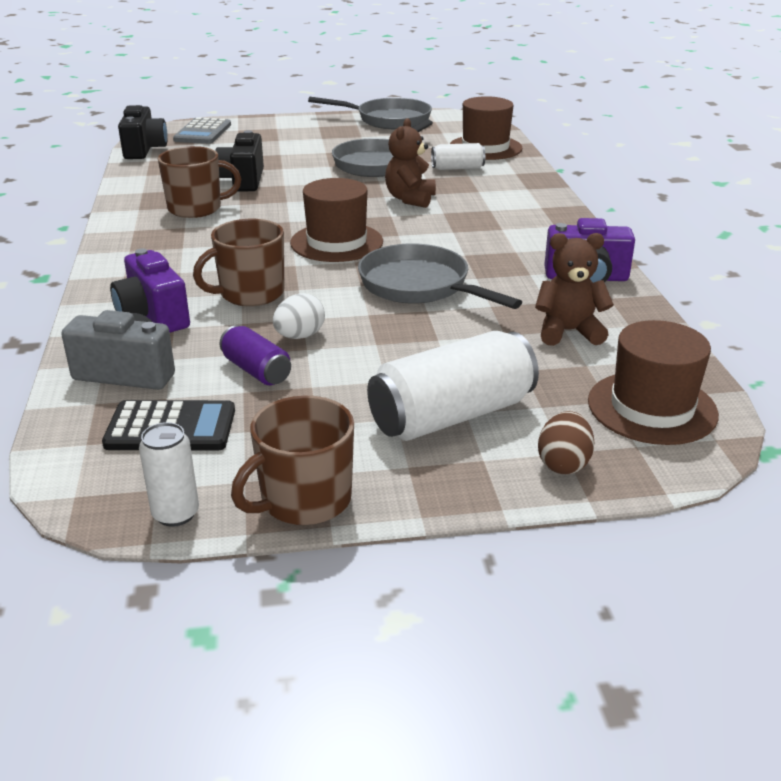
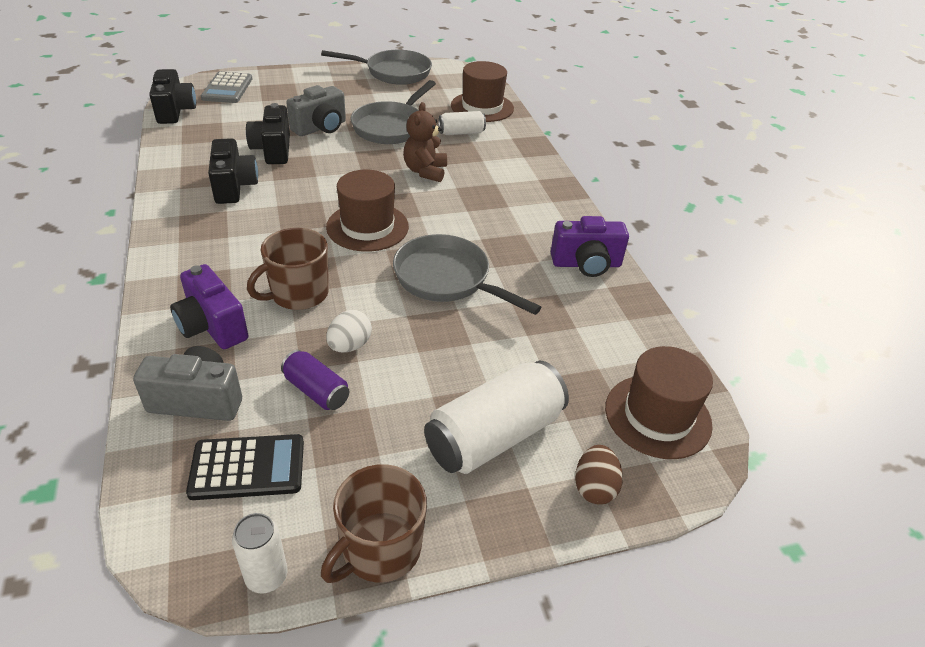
camera: 10 degrees left, 10 degrees up
(196, 208) = (234, 186): brown mug -> black camera
(298, 163) = (320, 128): none -> grey camera
(568, 332) = (579, 329): brown teddy bear -> none

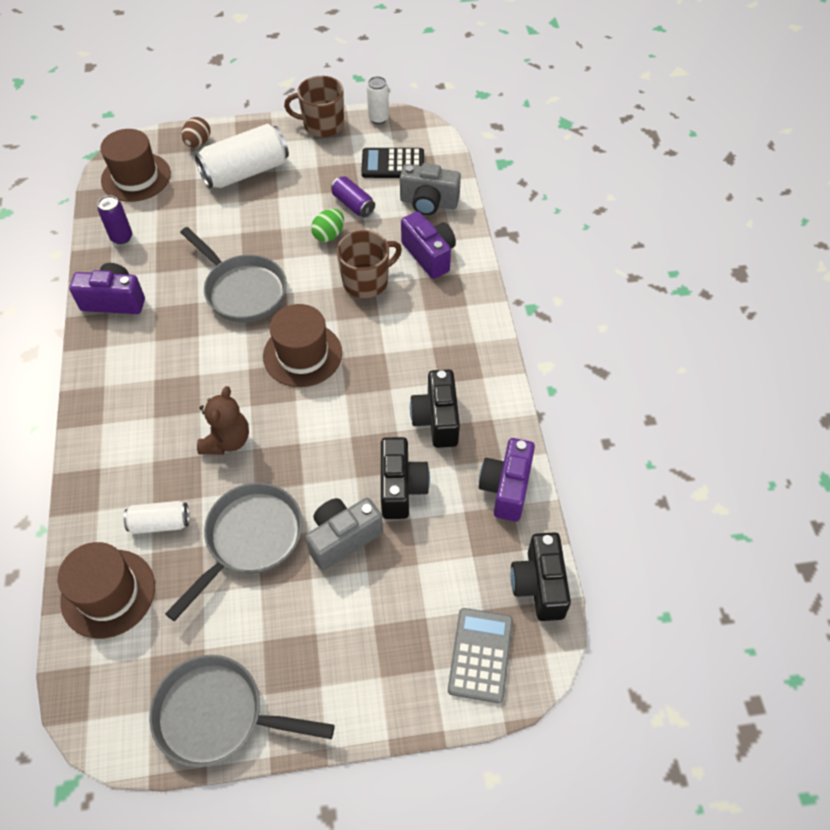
camera: 170 degrees left, 15 degrees up
(182, 151) = (506, 488): none -> purple camera
(349, 345) = (329, 235): white egg -> green egg
(380, 549) = (322, 125): brown mug -> brown mug turned 135 degrees counterclockwise
(622, 330) = (121, 237): none -> purple can

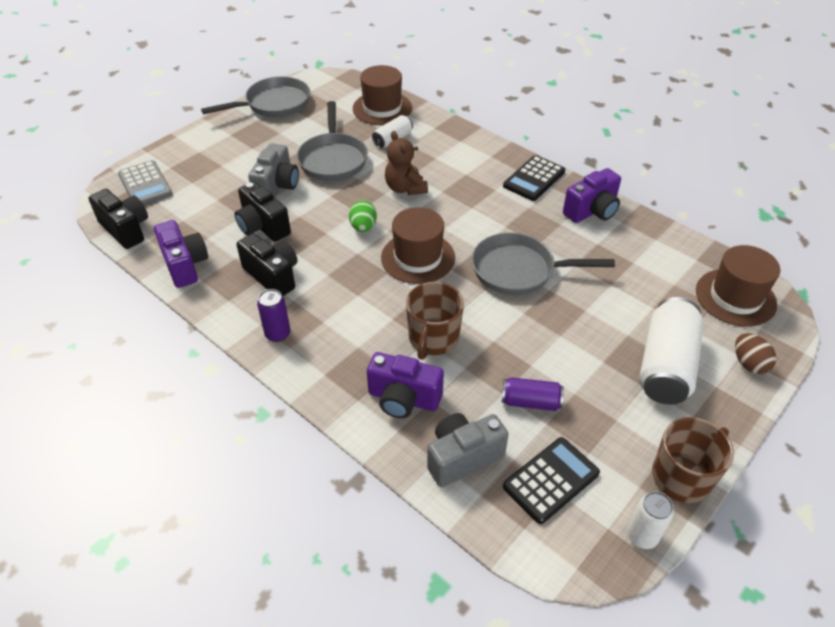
camera: 140 degrees right, 10 degrees down
(107, 366) = (534, 179): none -> black calculator
(121, 237) = (660, 249): purple can -> purple can (278, 334)
(329, 235) = (513, 357): green egg -> green egg (363, 227)

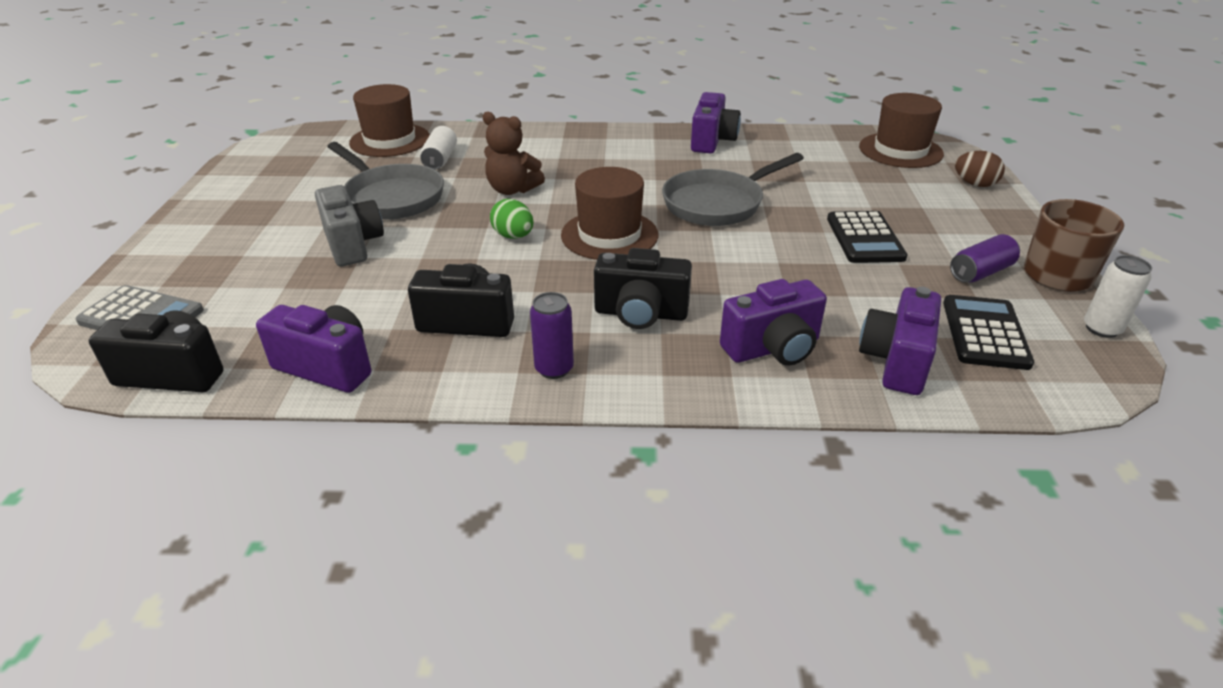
camera: 40 degrees left, 10 degrees down
(263, 226) = (387, 285): black camera -> black camera (640, 313)
(274, 104) = (241, 179): grey pan -> none
(433, 338) = (723, 287): brown mug -> none
(462, 457) = (896, 361): grey camera -> purple camera
(530, 402) = (879, 288): purple can -> purple can (980, 272)
(534, 179) = (628, 138): black calculator -> black calculator (865, 238)
(665, 365) = (928, 212): white can -> none

